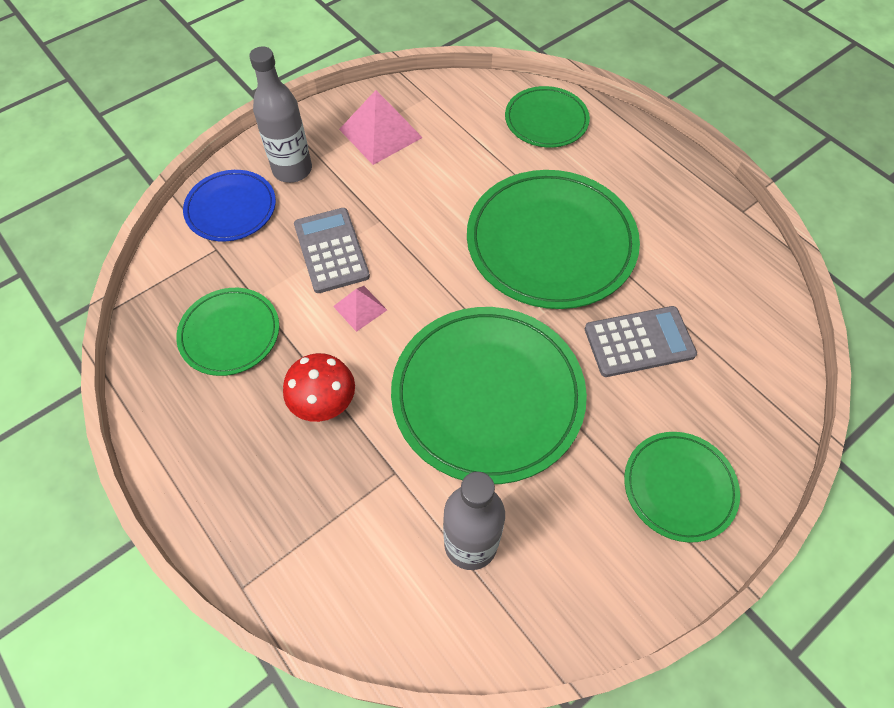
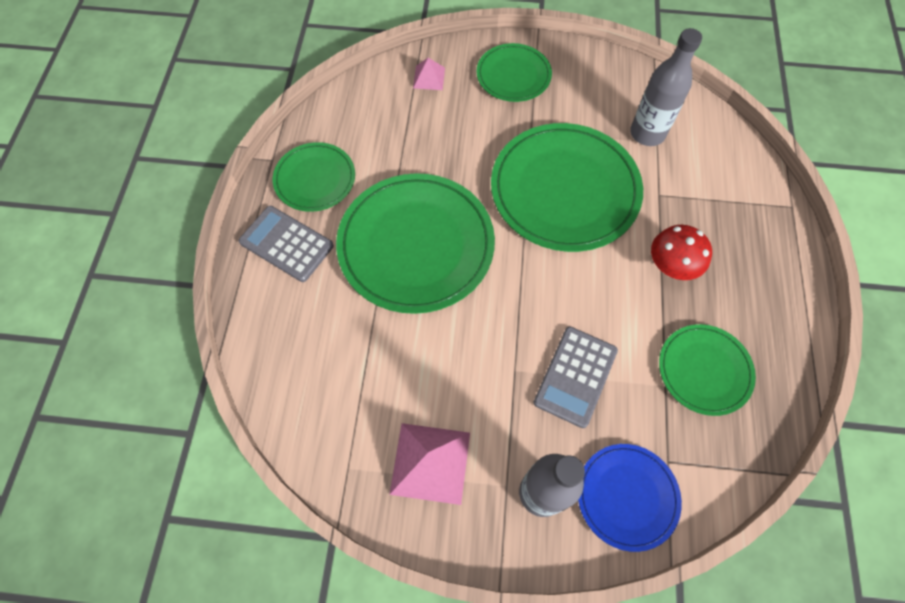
camera: 135 degrees left, 5 degrees up
(360, 308) = (593, 311): pink pyramid -> pink pyramid (429, 77)
(546, 120) = (290, 345): green plate -> green plate (315, 179)
(639, 342) = (443, 146): grey calculator -> grey calculator (286, 244)

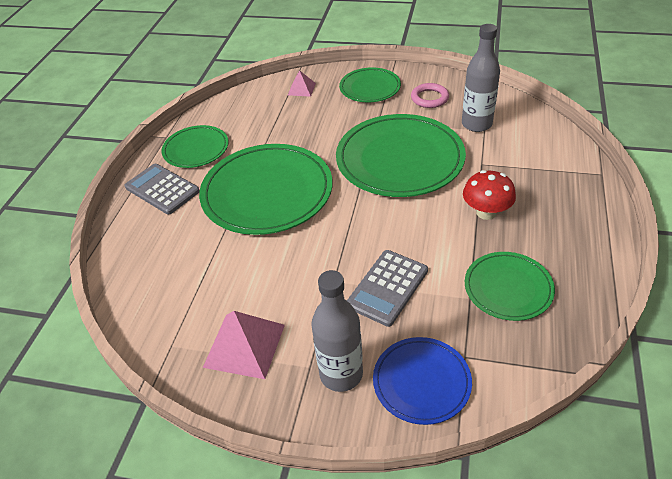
camera: 10 degrees right, 20 degrees down
(587, 92) = (429, 98): none -> pink ring

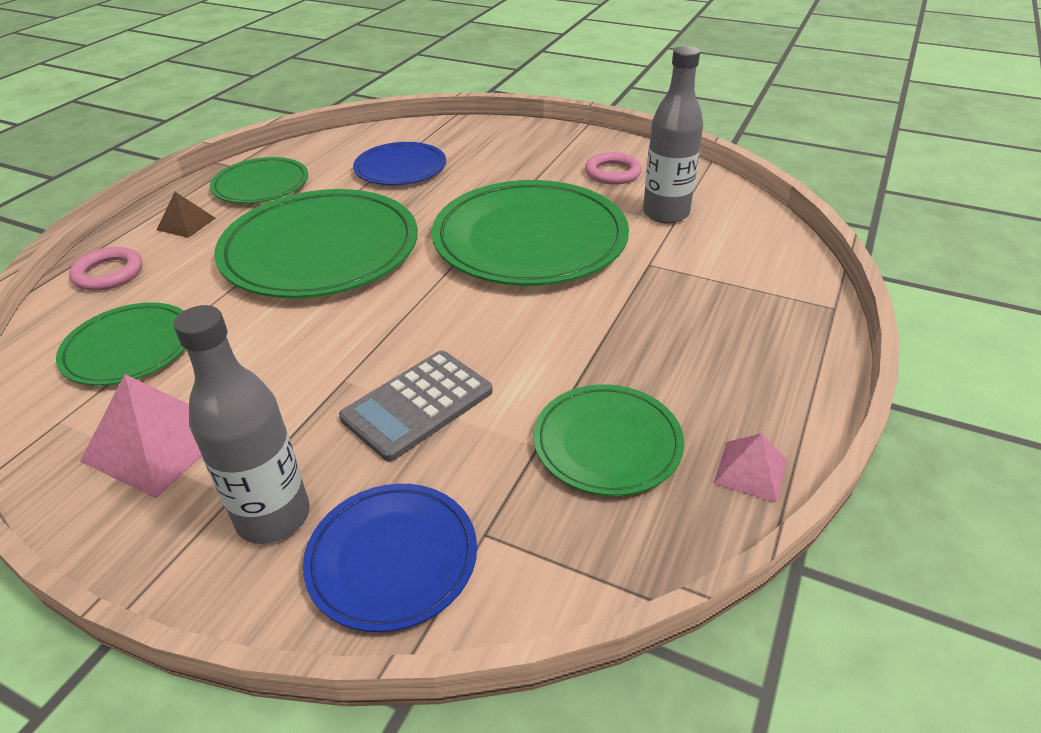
camera: 10 degrees right, 5 degrees down
(132, 237) = (108, 273): none -> pink ring
(162, 189) = (186, 224): grey calculator -> brown pyramid
(286, 119) = (400, 168): none -> blue plate
(301, 89) = (442, 138): pink pyramid -> pink pyramid (750, 471)
(370, 88) = (535, 149): green plate -> green plate (129, 348)
(486, 212) = (624, 329): red mushroom -> none

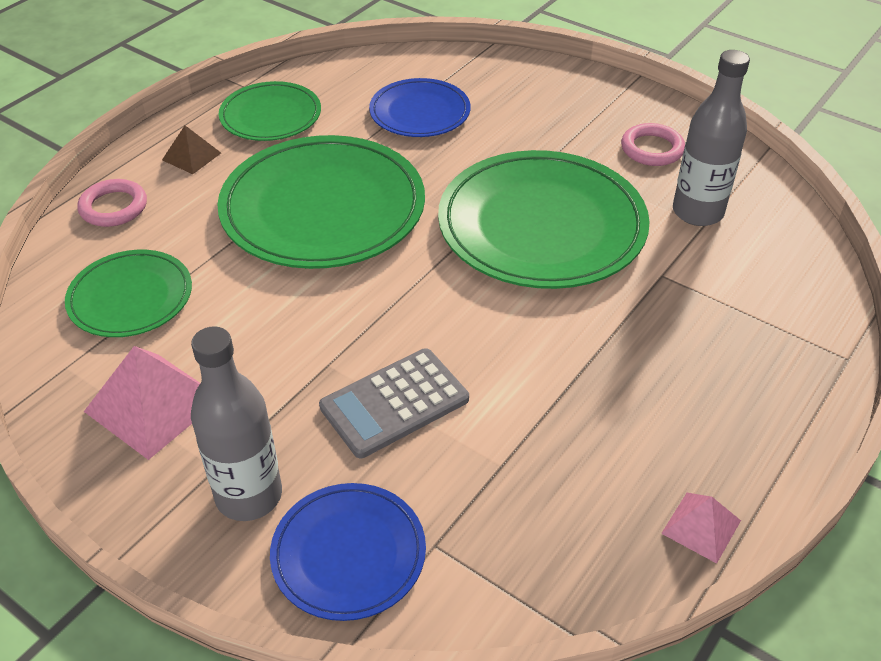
camera: 10 degrees right, 5 degrees up
(607, 443) = (569, 474): green plate -> none

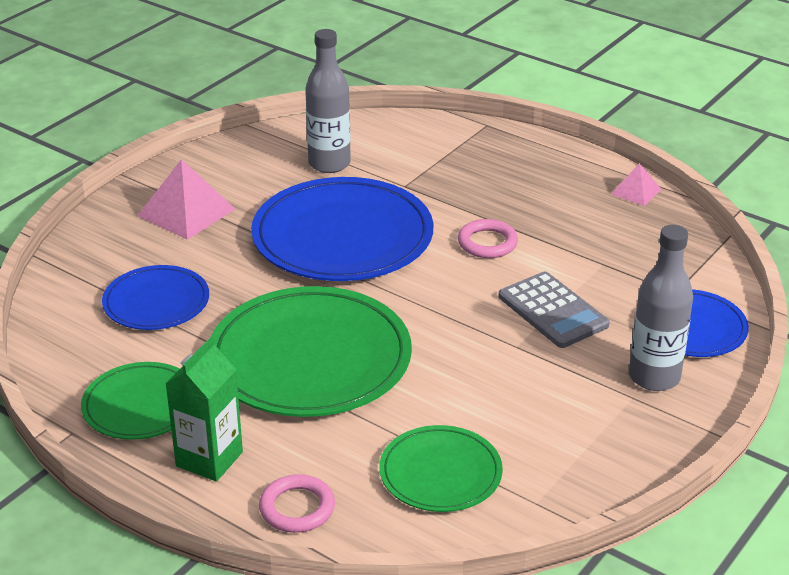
camera: 90 degrees left, 10 degrees down
(153, 404) = (573, 439): pink pyramid -> pink pyramid (186, 212)
(191, 156) = (209, 459): brown pyramid -> green carton
(542, 226) = (342, 237): green plate -> blue plate
(652, 149) = (241, 177): pink ring -> pink ring (487, 243)

